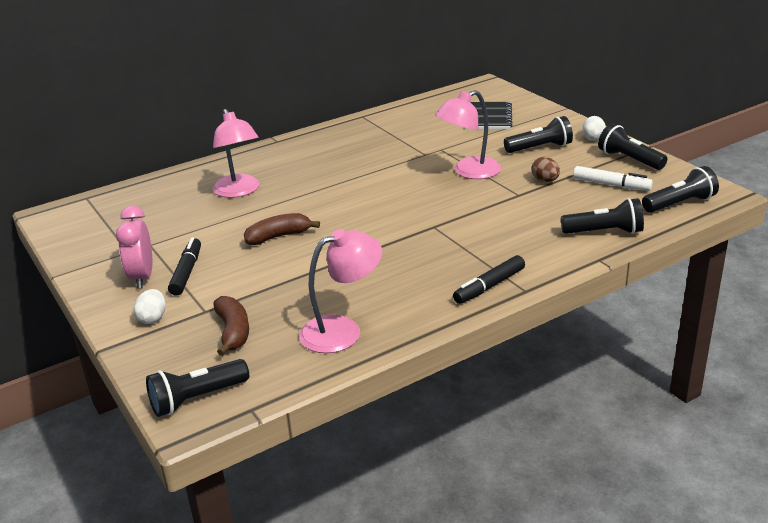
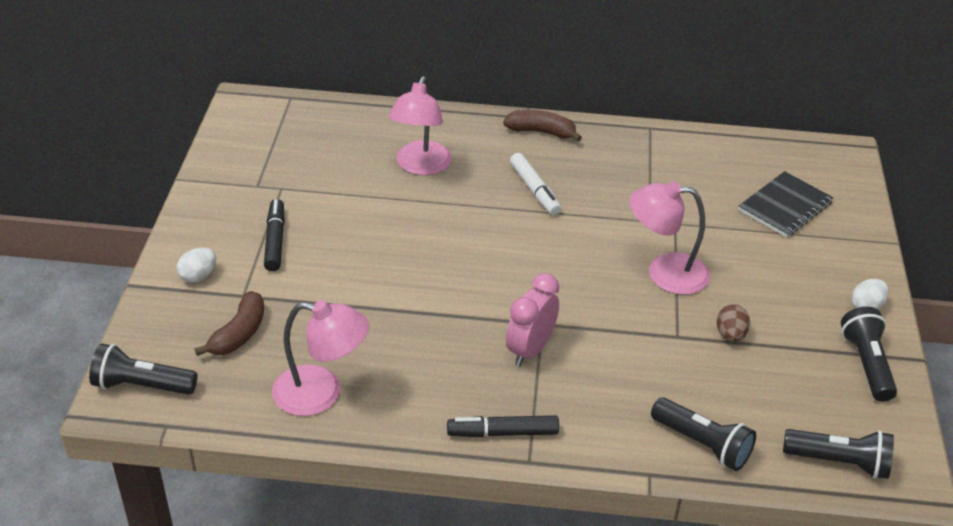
camera: 35 degrees right, 10 degrees up
(142, 277) = (237, 223): pink clock -> pink clock (530, 350)
(187, 272) = (275, 240): black marker -> black marker turned 45 degrees counterclockwise
(278, 236) = (391, 246): brown banana -> brown banana (541, 132)
(540, 148) = (785, 285): black flashlight -> none
(611, 185) = (796, 386): white marker -> white marker (534, 190)

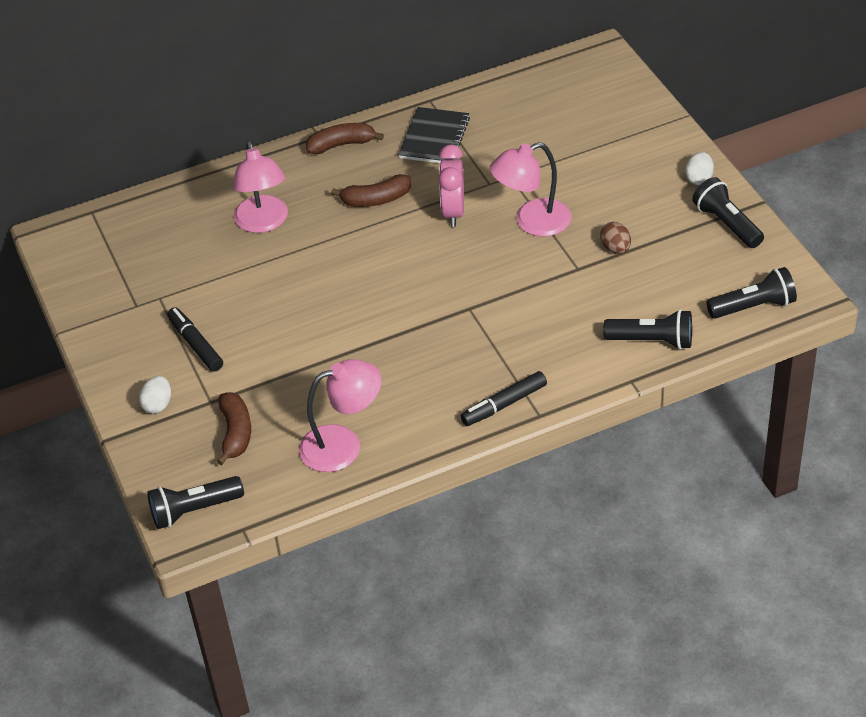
camera: 25 degrees left, 5 degrees up
(530, 350) = (476, 333): pink clock -> pink clock (453, 212)
(534, 190) = (376, 200): white marker -> brown banana
(785, 206) = (585, 122): black notebook -> black notebook (434, 138)

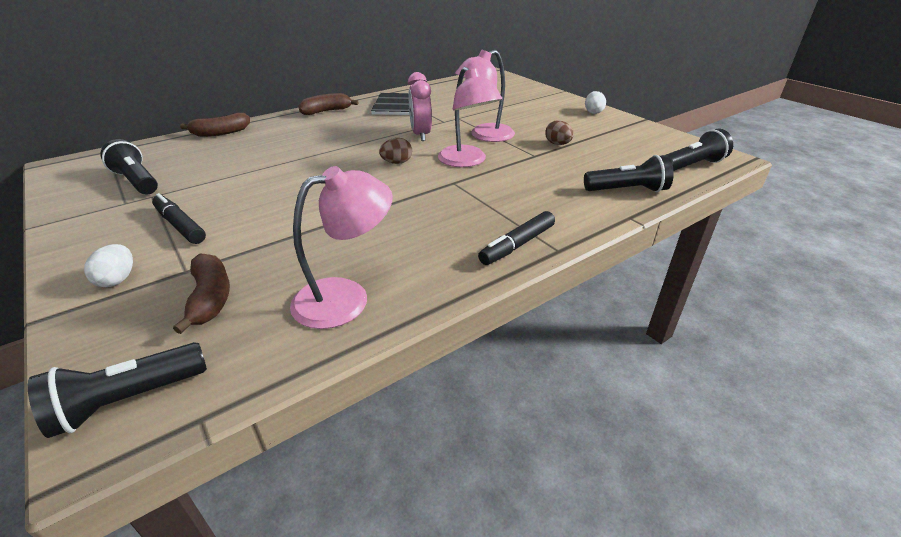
camera: 15 degrees left, 10 degrees down
(263, 223) = (262, 148): pink lamp -> pink lamp (467, 161)
(376, 200) = (357, 132): brown banana -> brown banana (221, 133)
(414, 266) = (397, 162): none -> brown egg
(727, 224) = (631, 129): black flashlight -> black flashlight (137, 181)

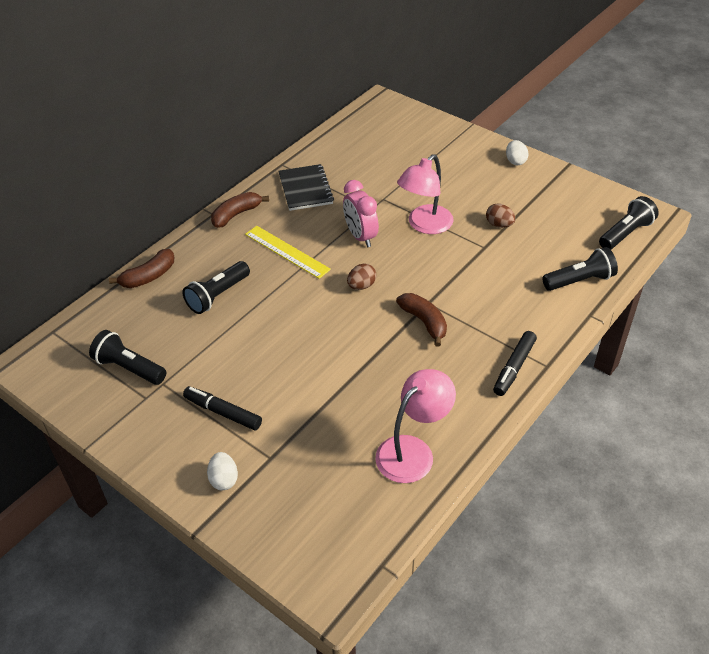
camera: 15 degrees left, 10 degrees up
(128, 400) = (325, 566): black flashlight -> black flashlight (218, 295)
(210, 298) = (312, 477): brown banana -> brown banana (424, 322)
(348, 135) = (287, 251): none -> yellow ruler
(467, 161) = (426, 269): pink lamp -> none

